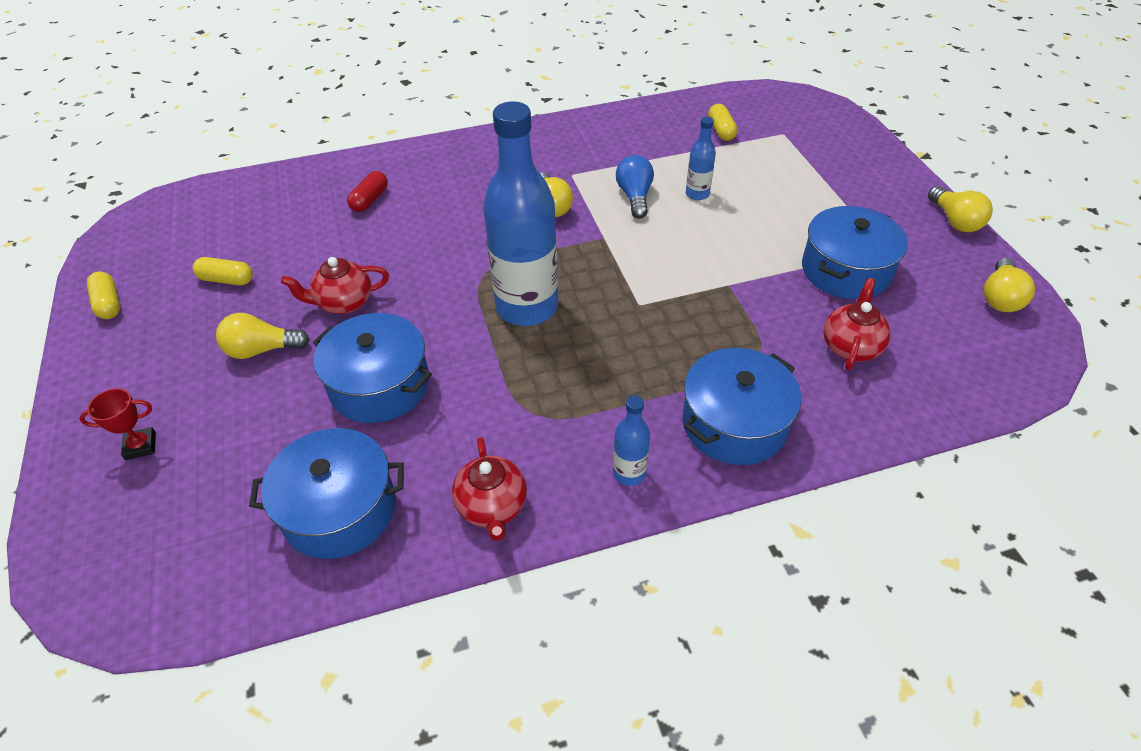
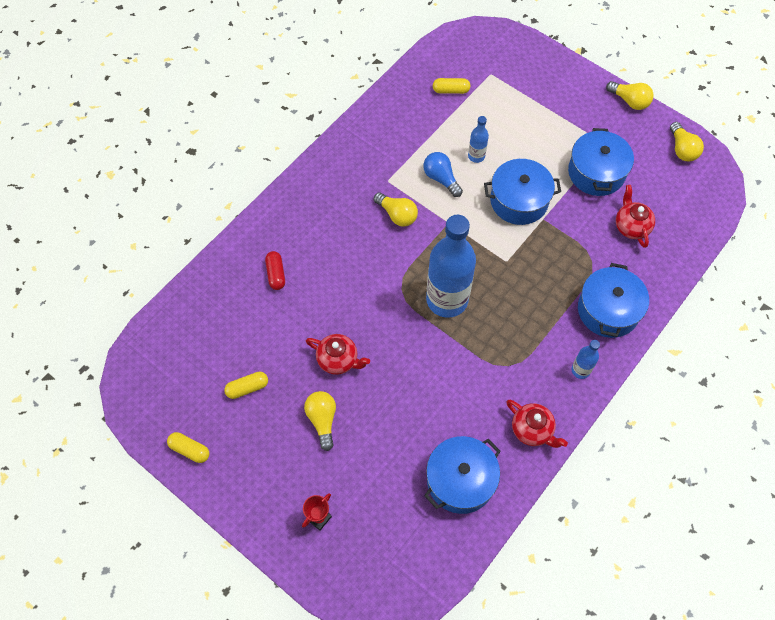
camera: 35 degrees left, 15 degrees up
(261, 350) = (322, 420): yellow light bulb -> yellow light bulb turned 120 degrees clockwise
(344, 303) = (338, 360): red teapot -> red teapot turned 105 degrees counterclockwise
(379, 385) = (412, 399): blue pot -> blue pot (519, 200)
(721, 130) = (451, 90): yellow capsule -> yellow capsule turned 45 degrees counterclockwise

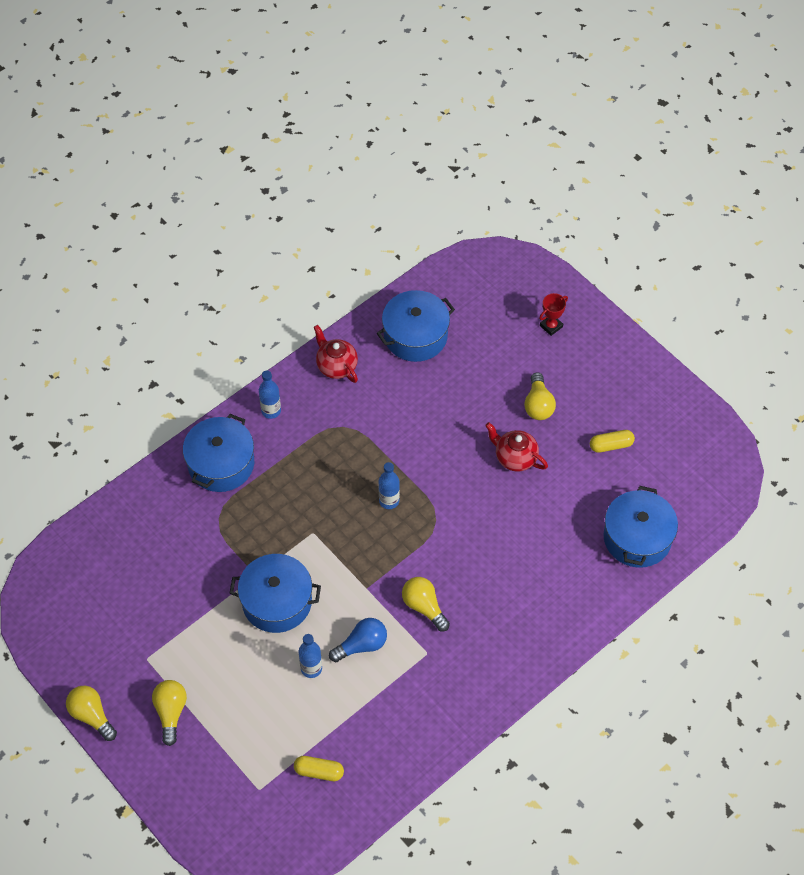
camera: 170 degrees left, 5 degrees down
(190, 450) = (670, 398): yellow capsule -> none
(276, 274) = (573, 558): red capsule -> none
(441, 178) = (362, 645): blue light bulb -> blue light bulb turned 90 degrees counterclockwise
(447, 300) = (389, 501): blue bottle -> blue bottle, size x0.44
(596, 172) = (173, 623): blue pot -> blue pot (637, 538)
(631, 227) = (159, 549): red teapot -> none
(682, 149) = (57, 636): yellow light bulb -> yellow light bulb (171, 712)

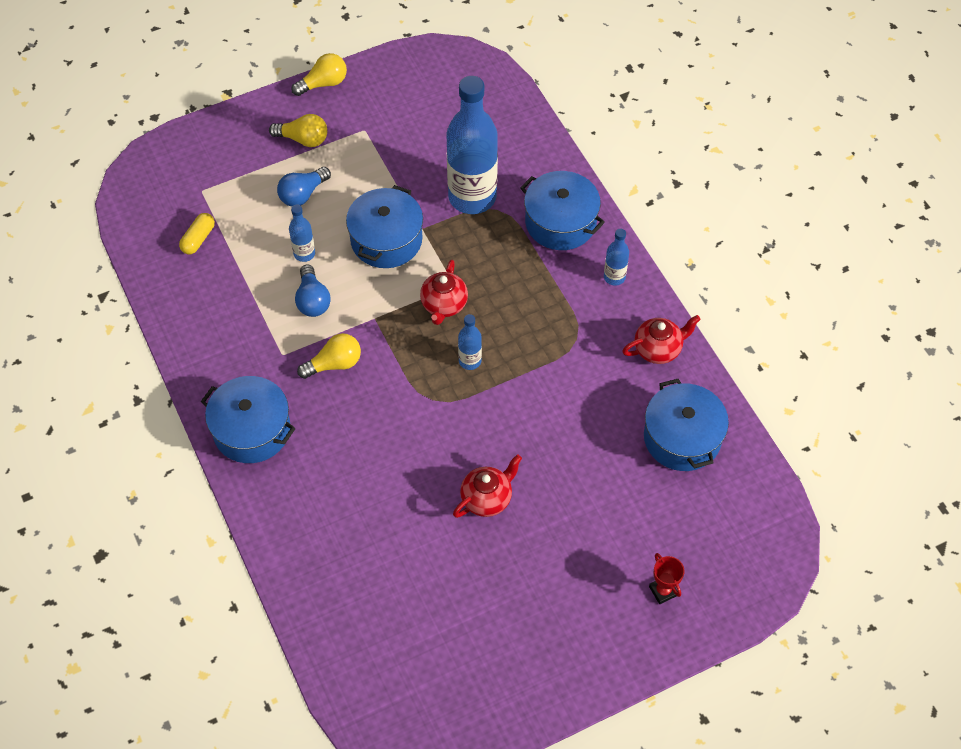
camera: 105 degrees right, 0 degrees up
(209, 542) = (472, 197): none -> blue bottle
(241, 692) = (302, 194): none -> blue light bulb
(337, 535) = (444, 305): none -> red teapot
(538, 405) = (552, 543): yellow light bulb -> none
(611, 445) = (473, 608): yellow capsule -> none
(637, 538) = (342, 598): blue pot -> blue pot (252, 430)

